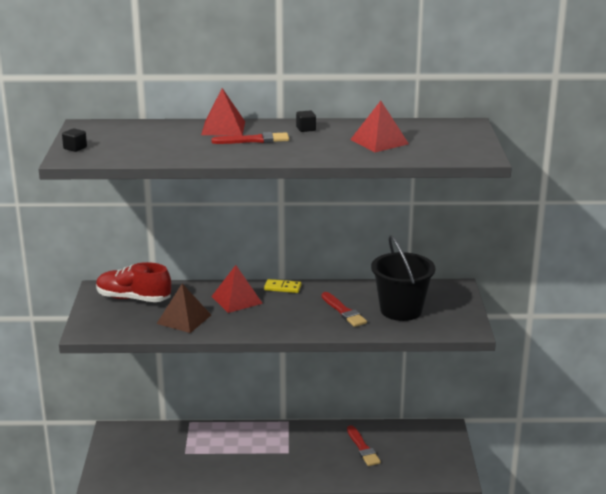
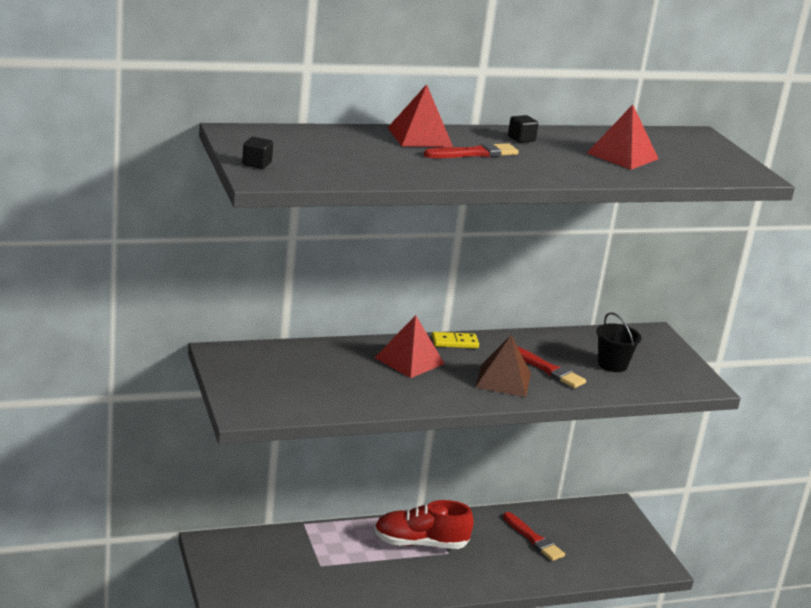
camera: 20 degrees left, 0 degrees up
(133, 299) = (277, 365): red shoe -> red shoe (420, 543)
(184, 319) = (361, 389): brown pyramid -> brown pyramid (503, 380)
(401, 310) = (612, 364): black bucket -> black bucket, size x0.57

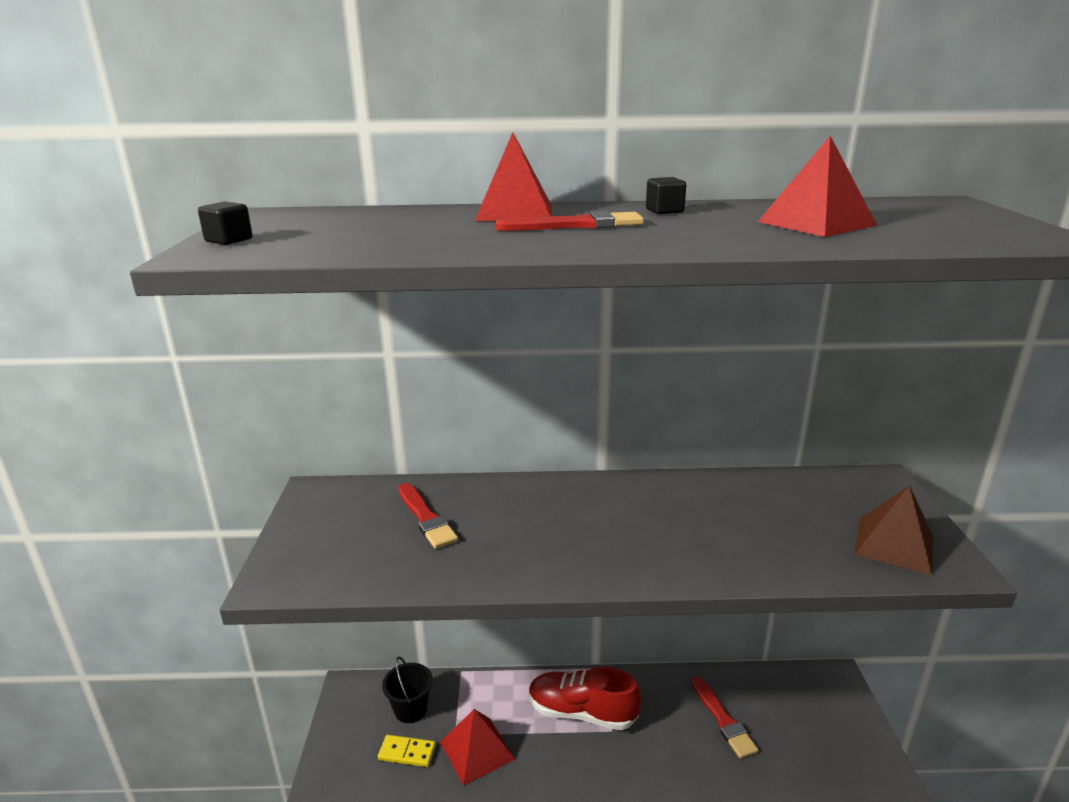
camera: 20 degrees right, 0 degrees up
(409, 360) = (536, 509): red pyramid -> red pyramid (477, 750)
(455, 342) = (606, 485): yellow domino -> yellow domino (407, 753)
(503, 380) = (649, 544): brown pyramid -> brown pyramid (894, 545)
(548, 369) = (719, 530): red brush -> red brush (426, 518)
(612, 364) = (814, 526): black bucket -> black bucket (411, 709)

